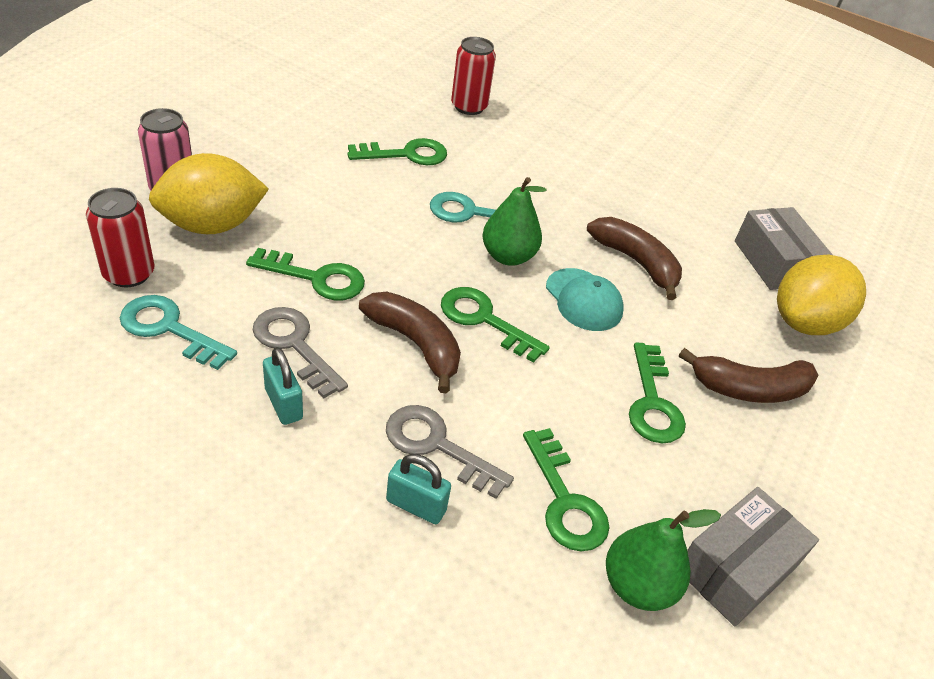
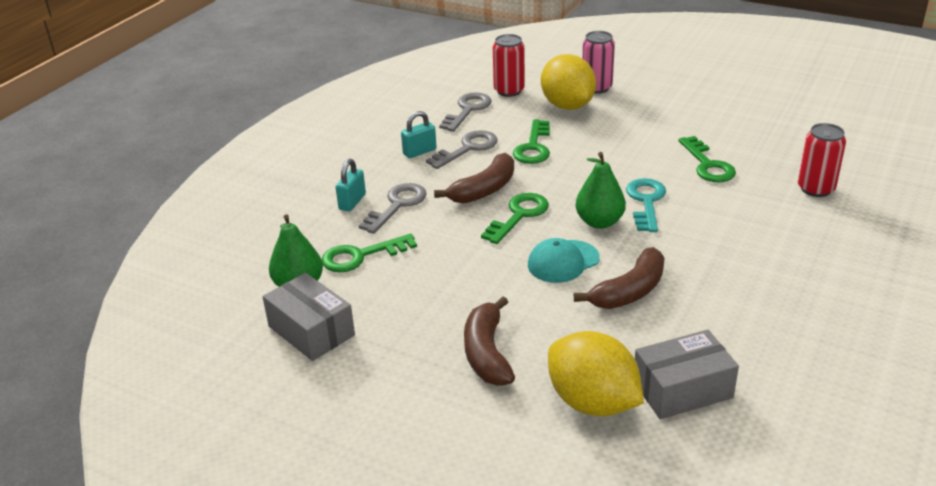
camera: 95 degrees right, 10 degrees down
(169, 329) = (467, 110): turquoise key -> grey key
(653, 402) = (457, 297): green key -> none

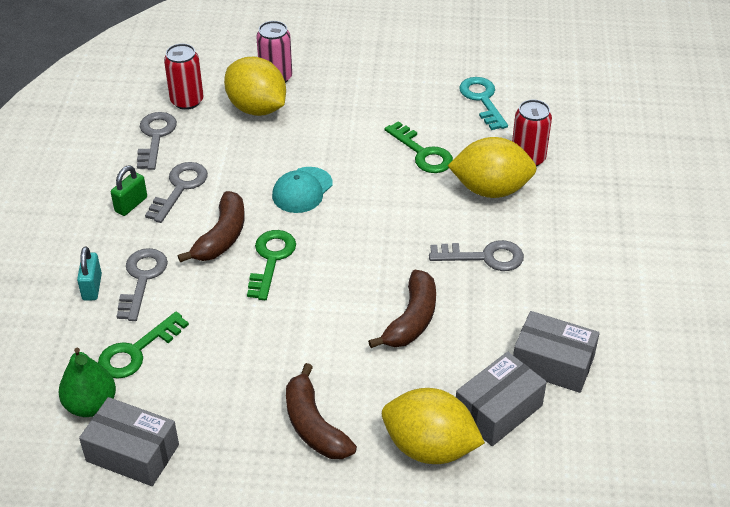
camera: 25 degrees left, 10 degrees up
(419, 152) = (131, 204): turquoise padlock -> green padlock
(533, 147) = (246, 170): green key -> none
(563, 261) = (337, 303): turquoise cap -> turquoise cap (302, 190)
(599, 222) = (351, 247): green pear -> none
(646, 202) = (384, 212): turquoise key -> turquoise key (482, 100)
(730, 257) = (484, 257): none -> grey key
(763, 364) = (552, 363): none -> grey box
(764, 206) = (490, 189): none -> yellow lemon

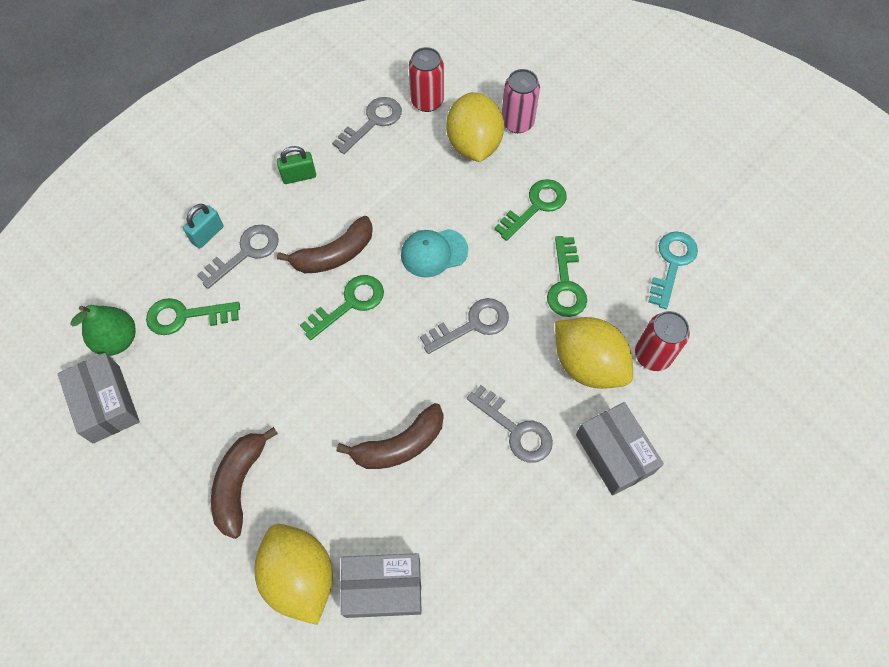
camera: 40 degrees right, 20 degrees up
(180, 188) = (346, 185): grey key -> grey key (472, 324)
(348, 120) = (535, 206): none -> green key
(552, 363) = (469, 581): grey box -> grey box (614, 453)

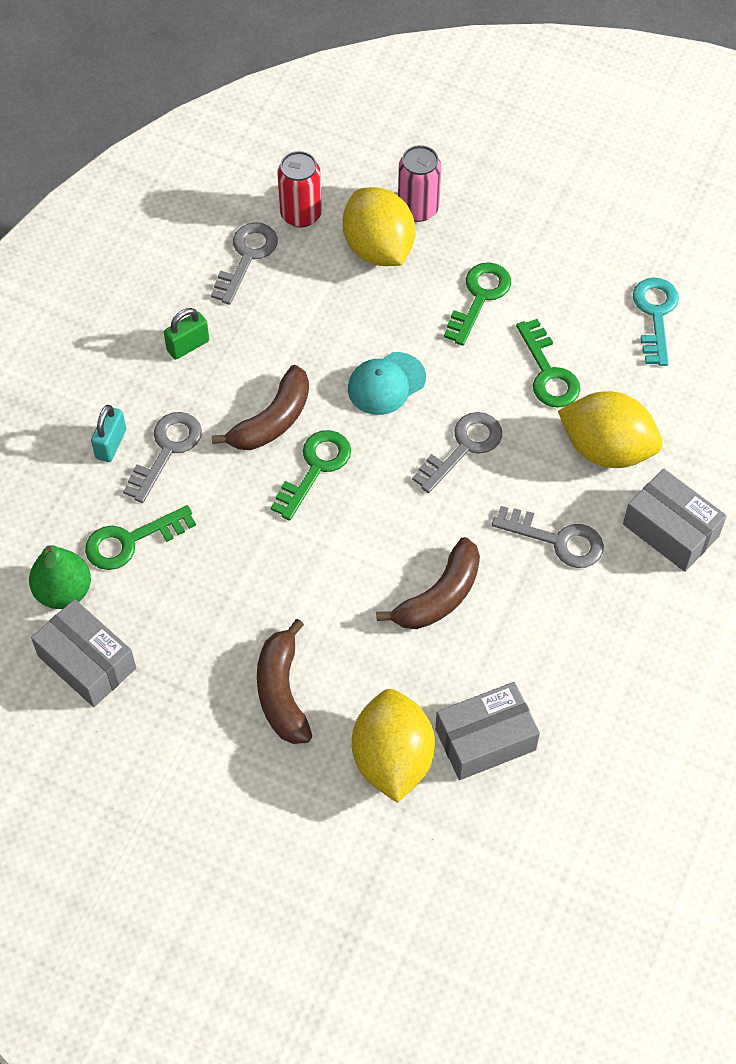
camera: 20 degrees left, 5 degrees down
(300, 576) = (392, 759): yellow lemon -> yellow lemon turned 45 degrees clockwise
(652, 355) = (671, 418): red can -> none

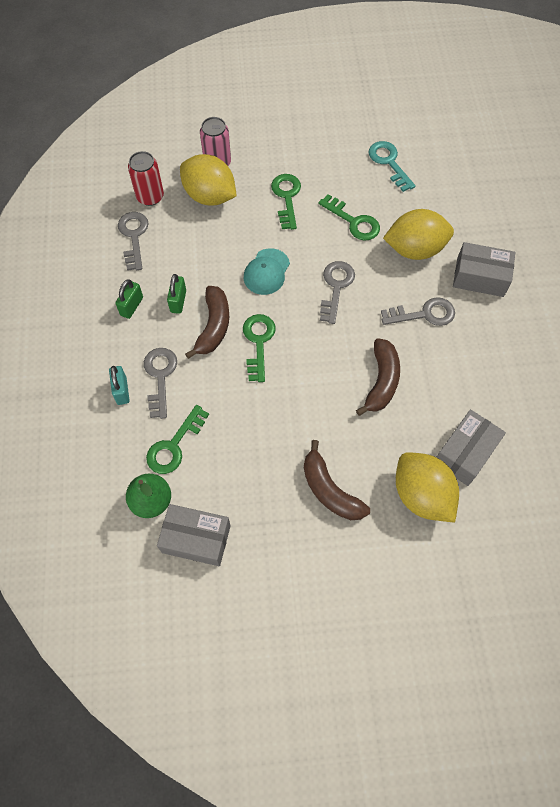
camera: 30 degrees left, 5 degrees up
(249, 367) = (178, 301): none -> green padlock

